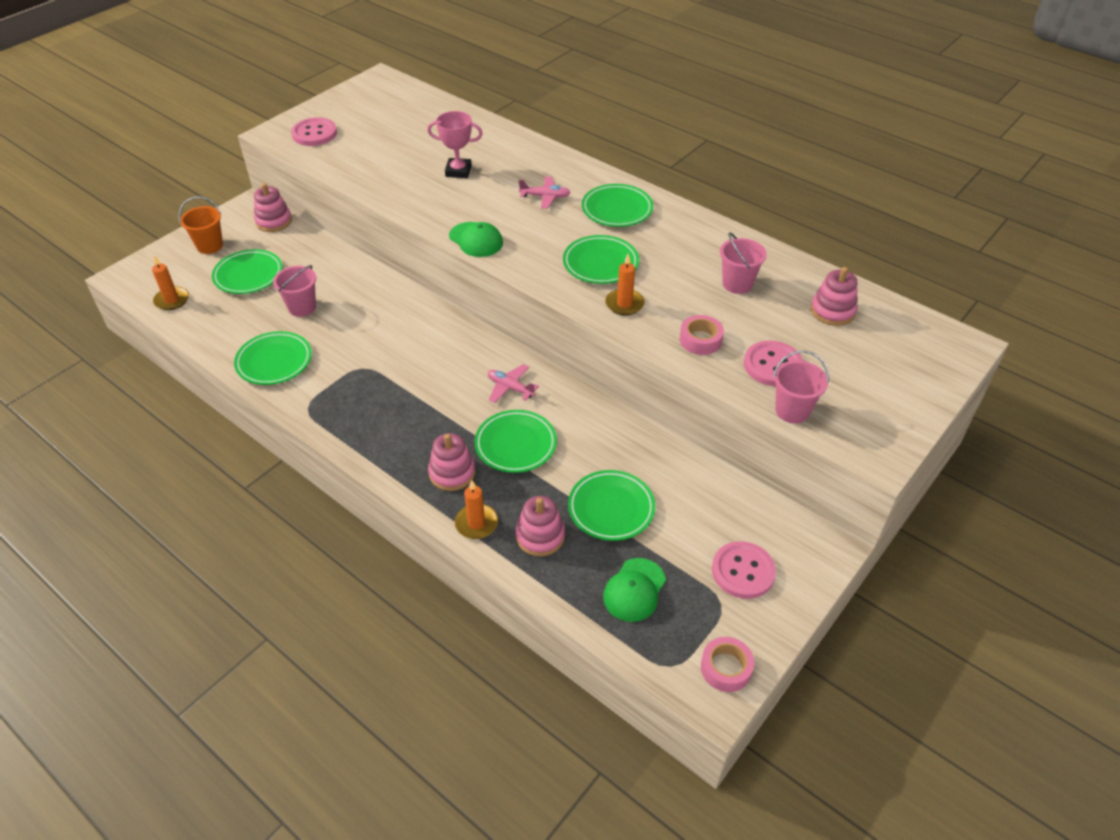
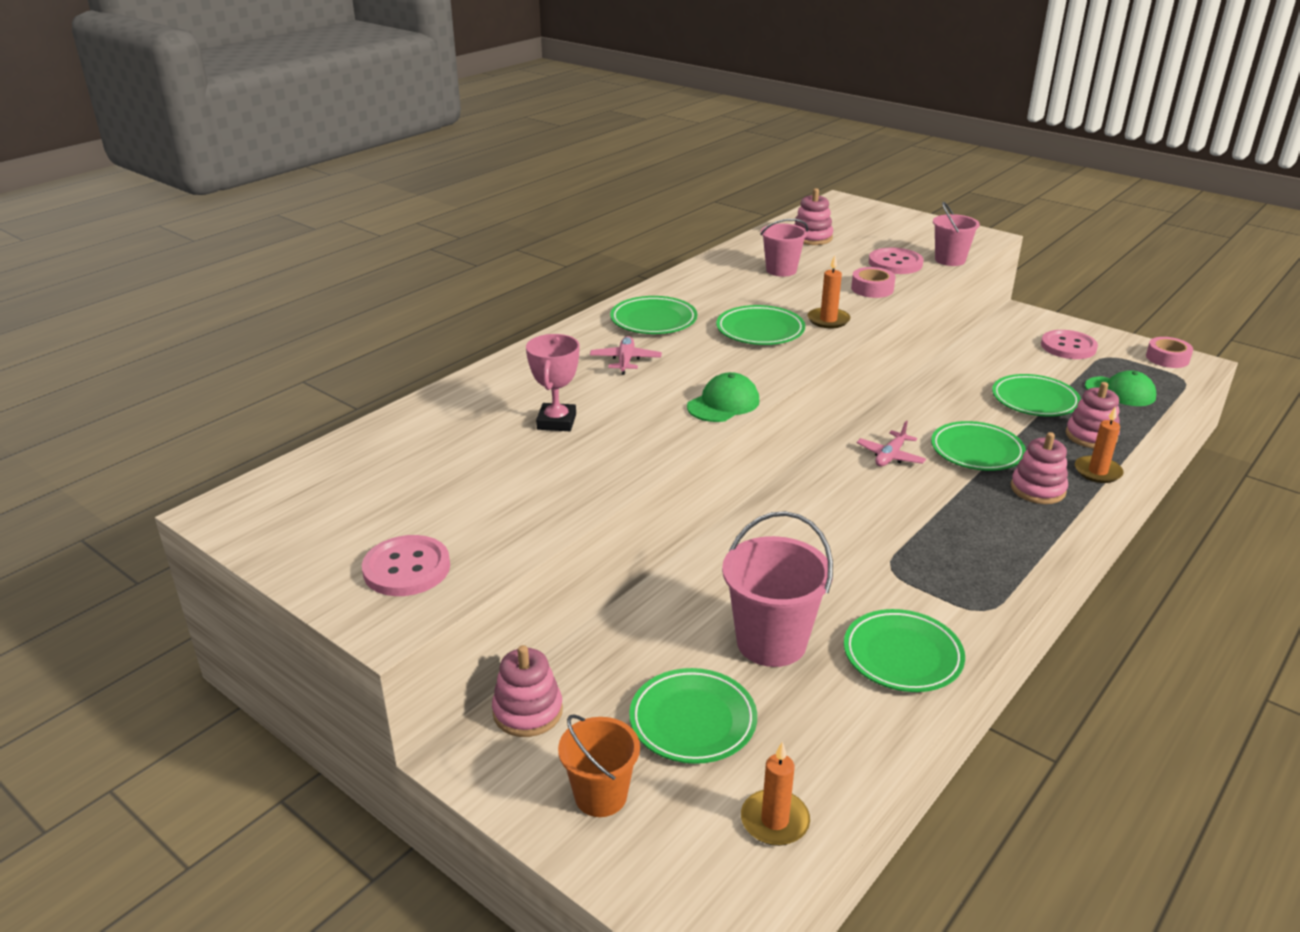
camera: 90 degrees left, 15 degrees down
(302, 307) = (771, 642): pink bucket -> pink bucket, size x1.56

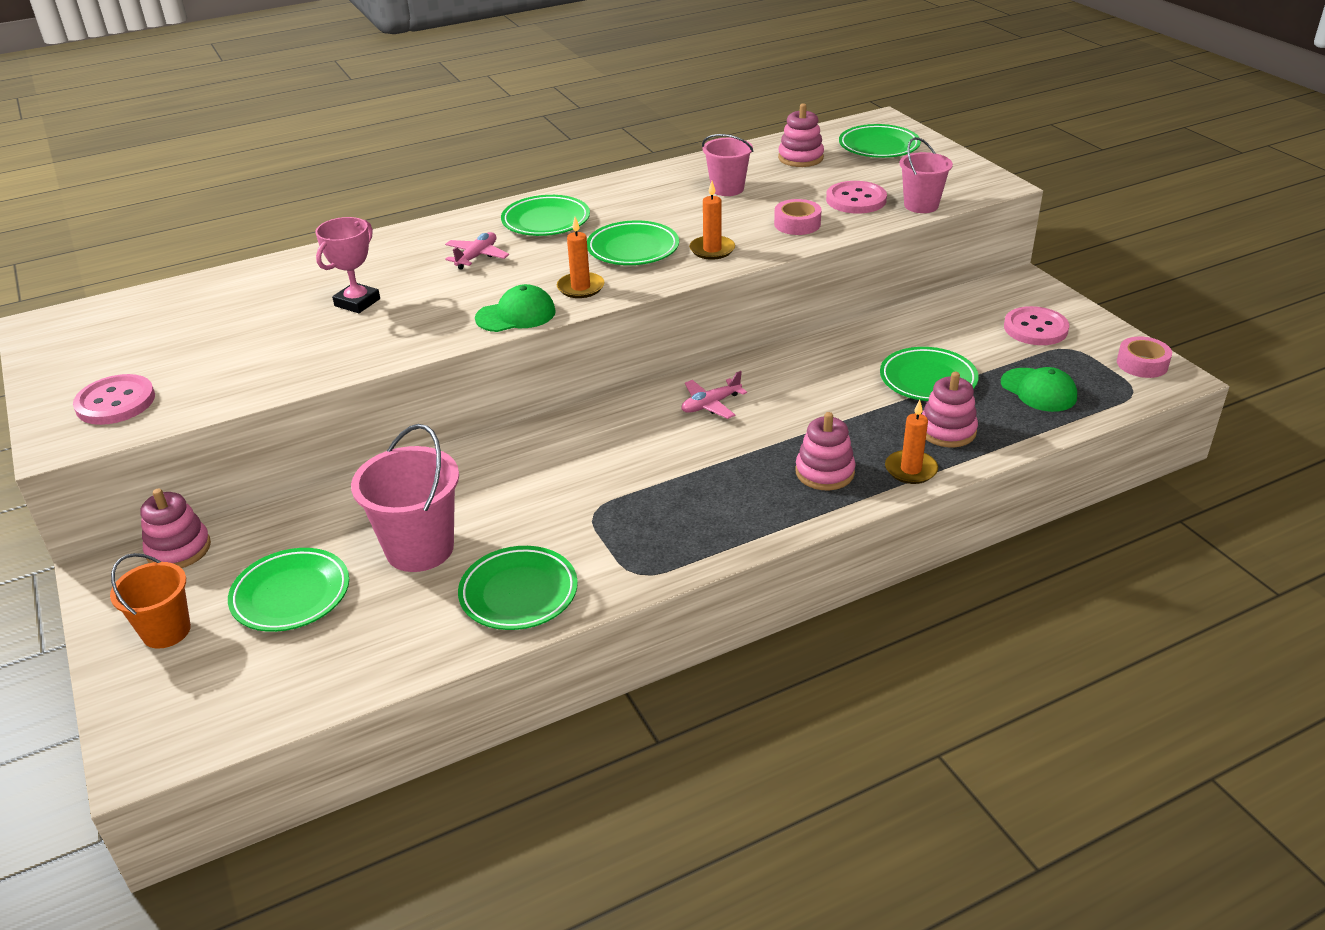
camera: 25 degrees right, 5 degrees up
(774, 821) = (271, 694): orange candle -> orange candle (580, 287)
(976, 451) = (804, 419): green plate -> green plate (879, 146)

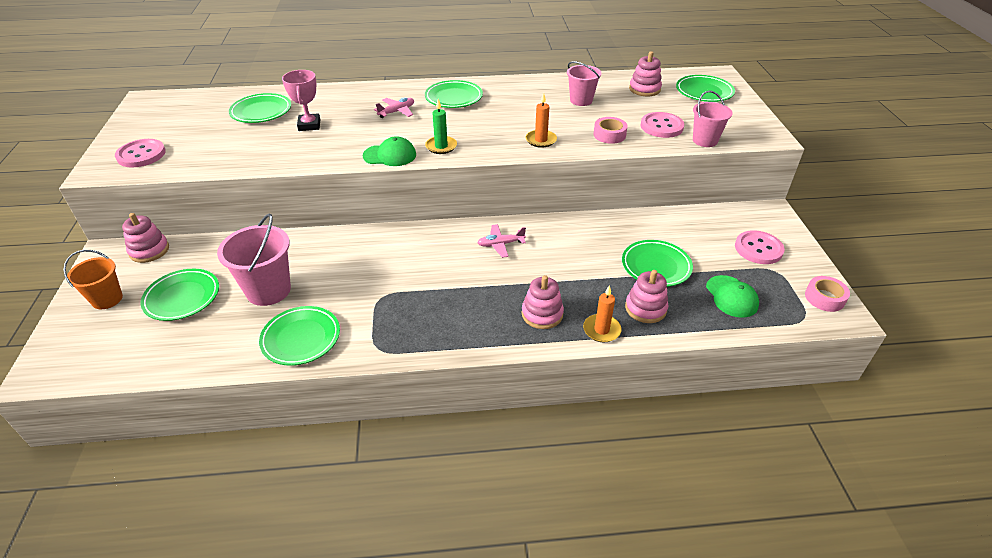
camera: 20 degrees right, 5 degrees up
(357, 302) = (309, 125): pink trophy -> pink trophy turned 60 degrees counterclockwise
(580, 287) = (441, 146): orange candle -> green candle
(633, 249) = (492, 128): green plate -> green plate (261, 112)

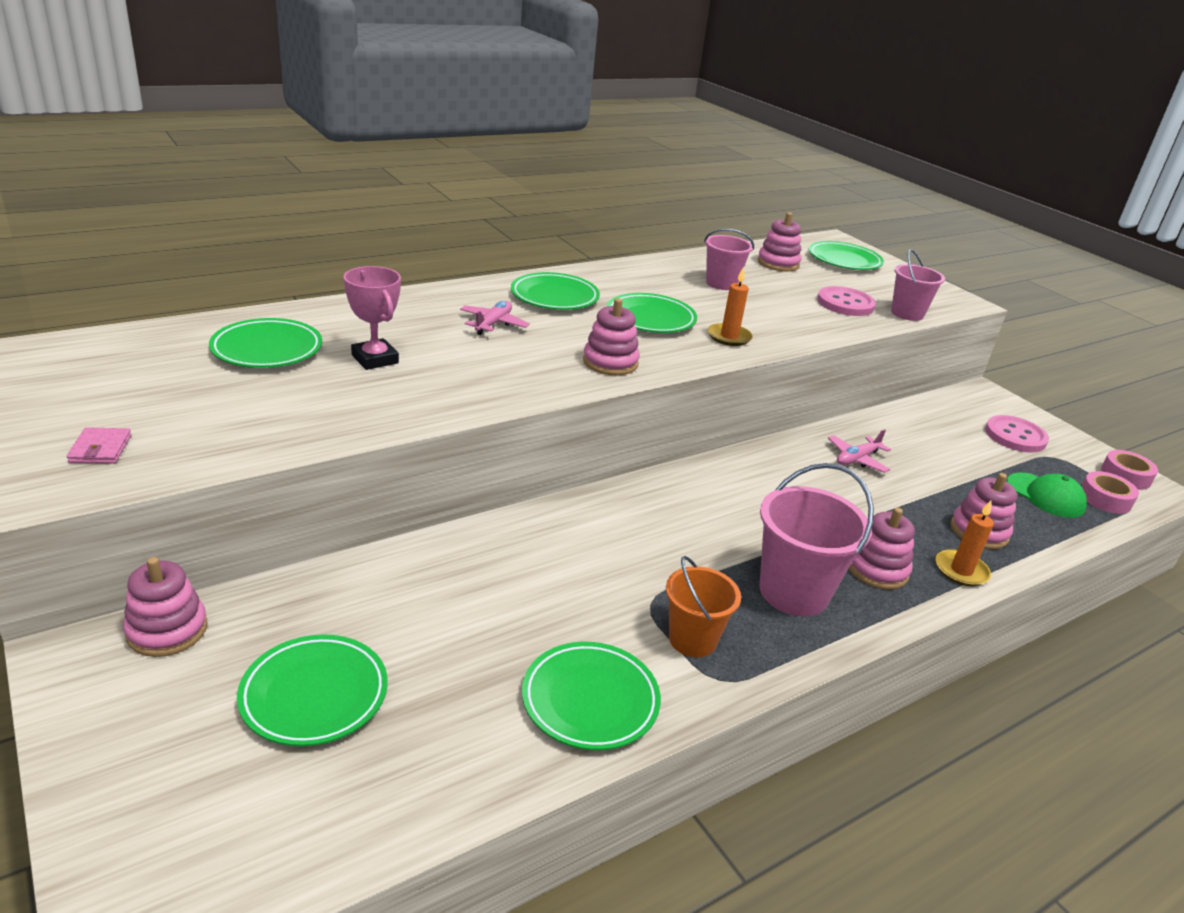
camera: 30 degrees left, 10 degrees down
(107, 299) = (156, 741): orange bucket -> orange bucket (692, 639)
(141, 155) = (100, 449): pink button -> pink wallet
(268, 290) = (462, 640): pink bucket -> pink bucket (794, 592)
(390, 155) = (551, 384): green cap -> none
(441, 146) = (610, 362): green candle -> pink stacking toy
(500, 244) = (738, 491): pink plane -> pink plane (857, 459)
(609, 135) = (800, 320): pink tape -> pink tape (1105, 499)
(656, 266) = (939, 479): green plate -> green plate (650, 319)

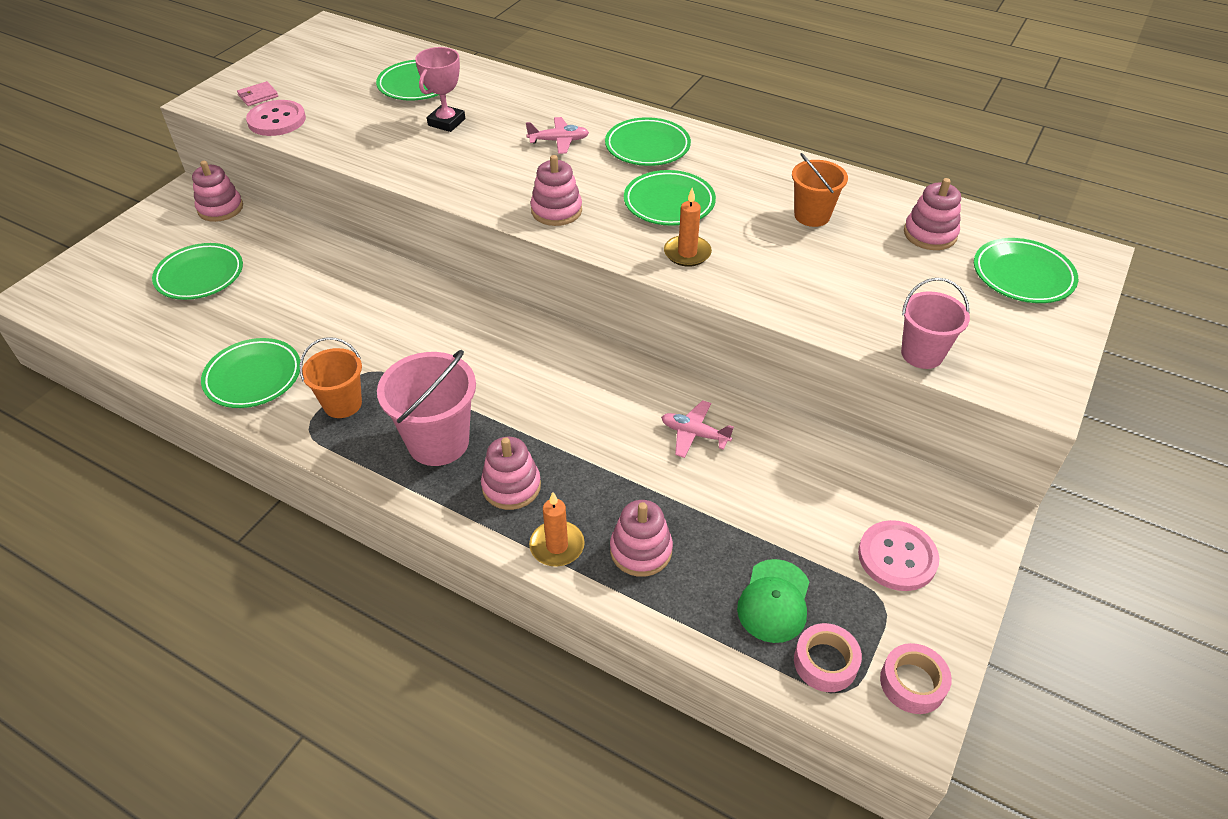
camera: 65 degrees right, 15 degrees up
(721, 283) = (812, 216): pink bucket -> orange bucket
(845, 304) = (882, 304): pink button -> pink button (277, 120)

